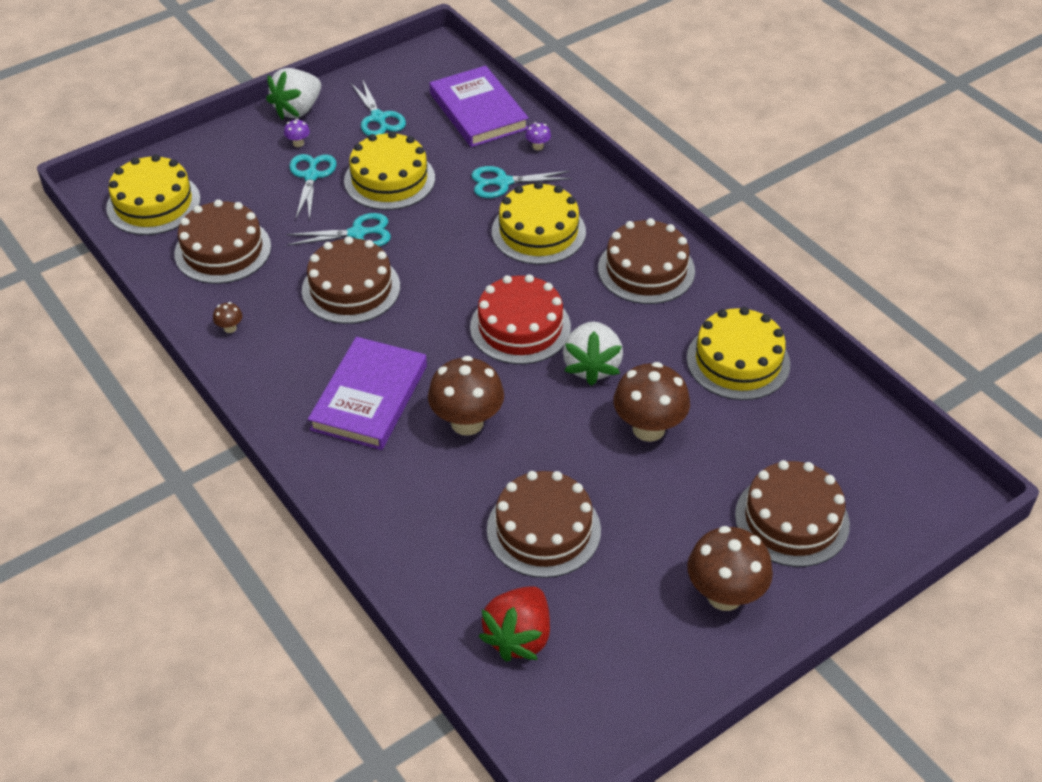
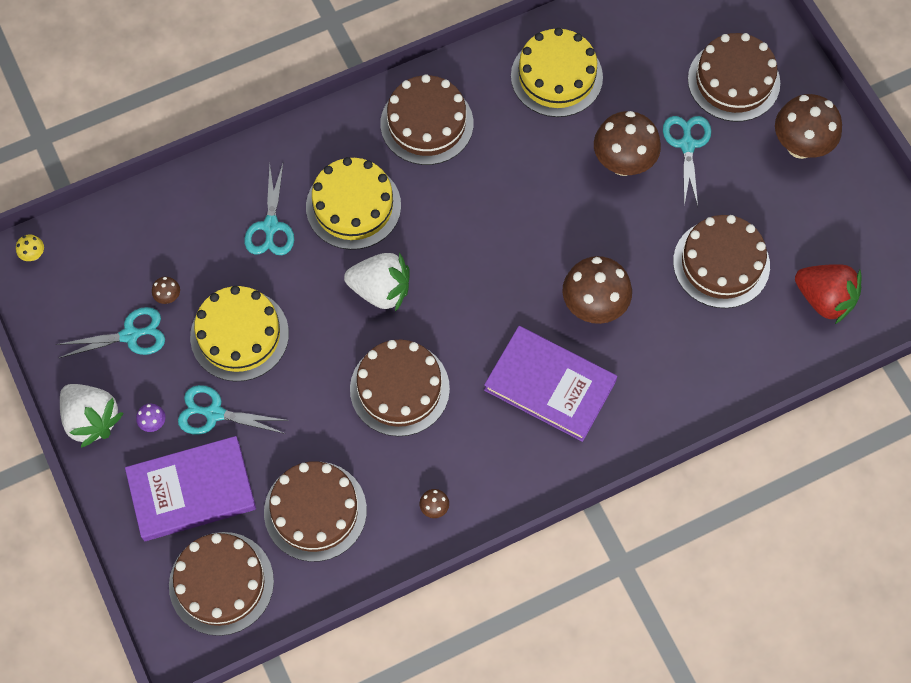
camera: 80 degrees left, 20 degrees up
(153, 203) = (221, 583): yellow cake -> brown cake
(357, 233) = (318, 375): turquoise scissors -> turquoise scissors (687, 145)
(419, 133) = (168, 297): none -> brown mushroom
(443, 56) = (33, 255): none -> yellow mushroom
(478, 111) = (146, 232): purple book -> purple book (191, 490)
(520, 327) = (482, 243): red cake -> none
(538, 146) = (221, 184): purple mushroom -> none
(592, 366) = (543, 193): white strawberry -> white strawberry (381, 290)

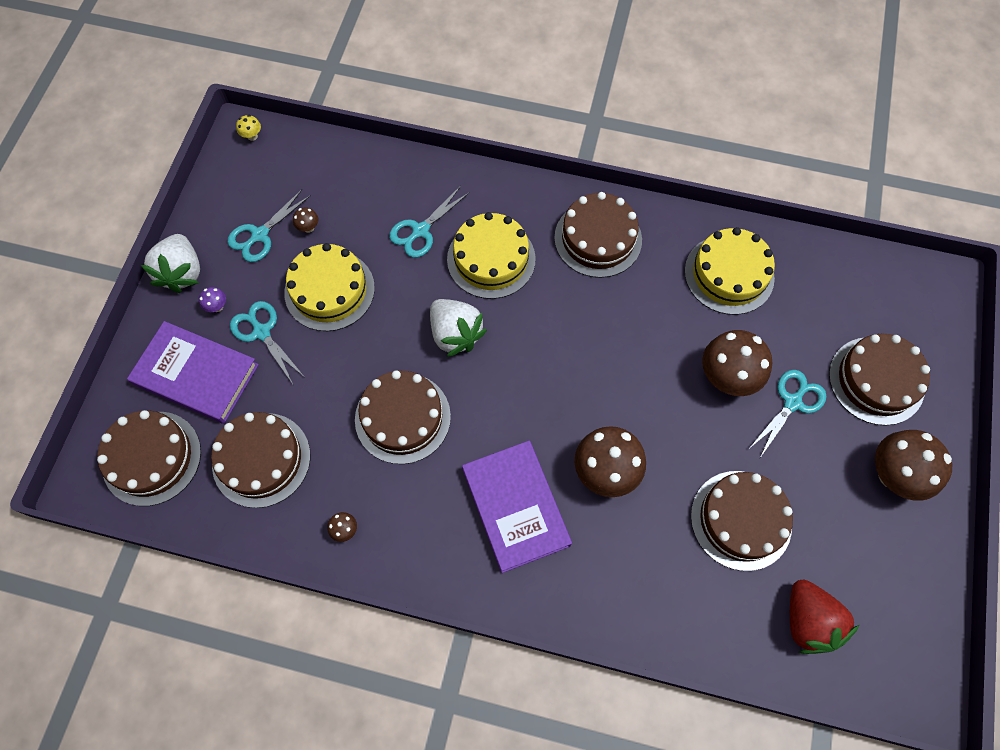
camera: 40 degrees right, 0 degrees up
(130, 335) = (260, 235): turquoise scissors -> turquoise scissors turned 105 degrees clockwise

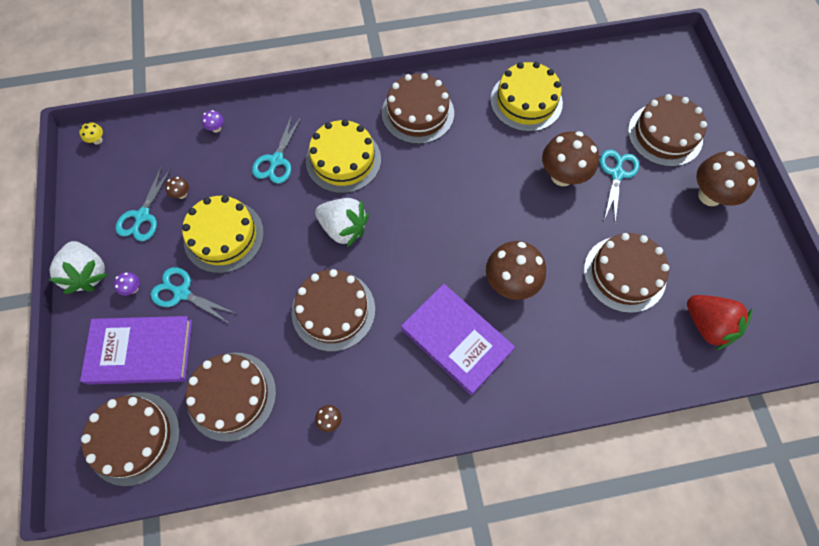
camera: 25 degrees left, 0 degrees up
(375, 170) = (216, 128): none -> purple mushroom

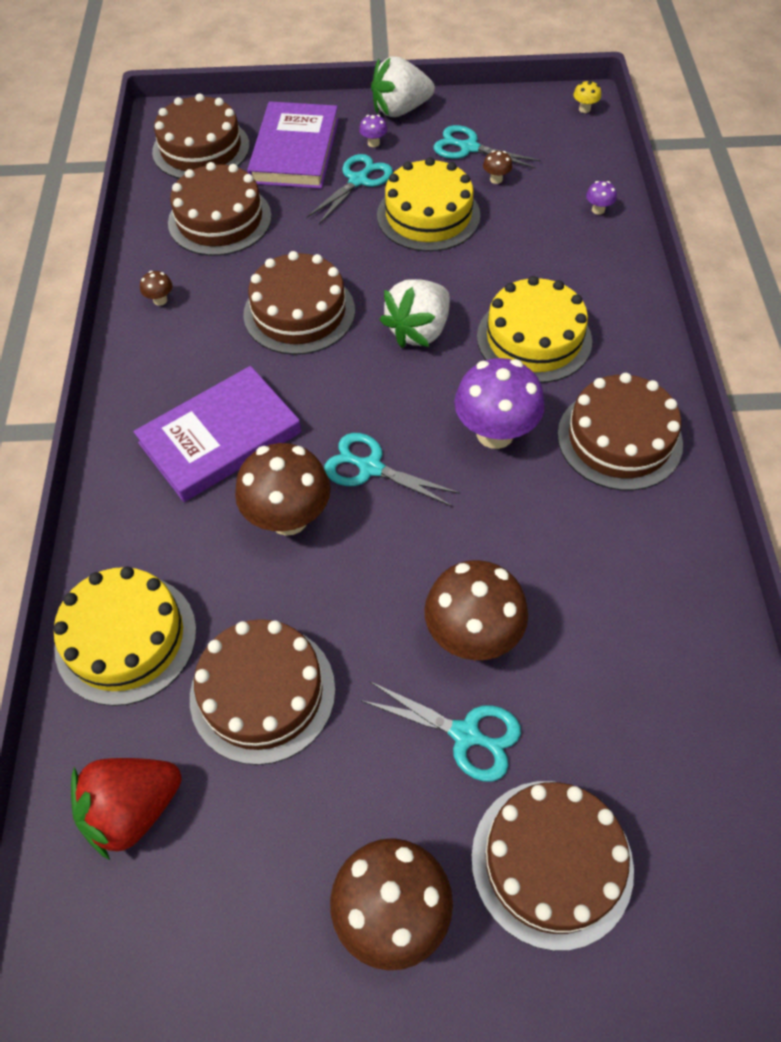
camera: 100 degrees right, 10 degrees down
(276, 160) = (540, 267): turquoise scissors -> turquoise scissors (370, 468)
(424, 176) = (495, 433): none -> purple mushroom
(526, 101) = (643, 609): yellow cake -> yellow cake (126, 638)

